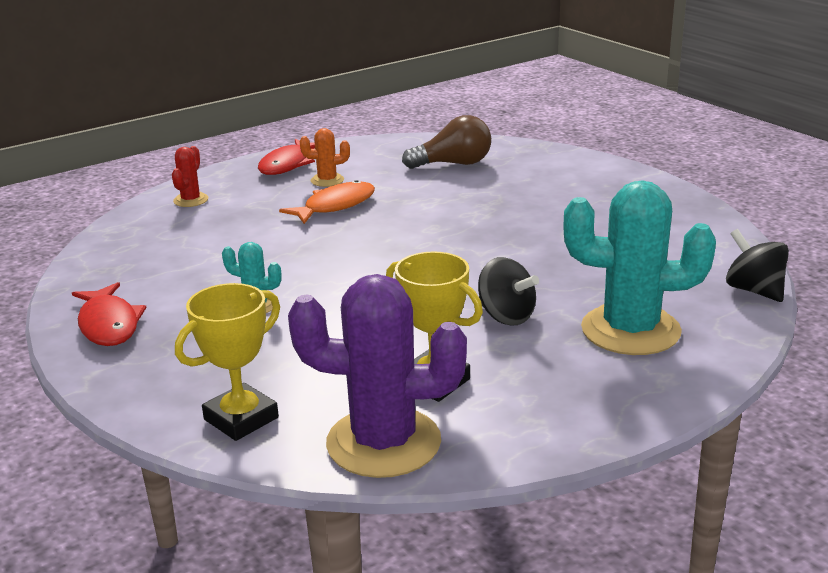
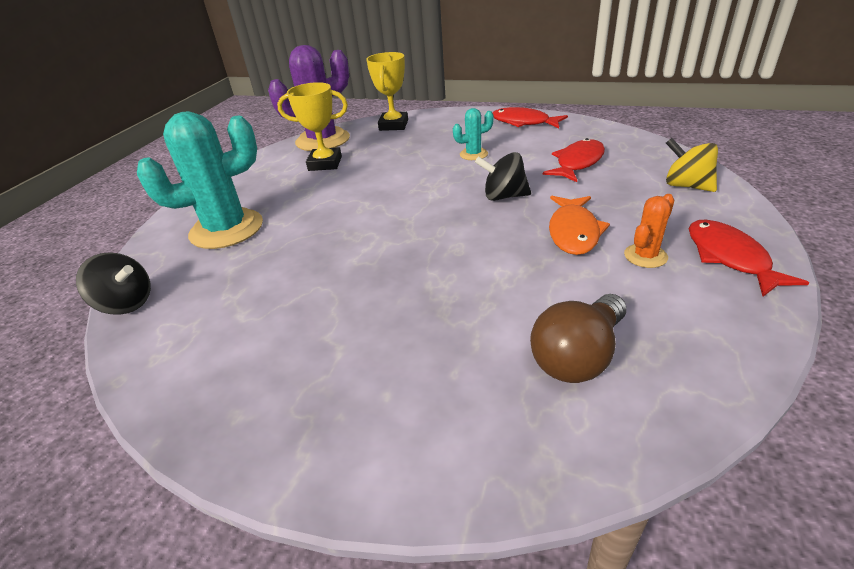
camera: 145 degrees right, 10 degrees up
(191, 200) = (686, 186): red cactus -> yellow spinning top
(201, 249) = (577, 163): none -> red fish
(506, 316) = (318, 205): black spinning top -> black spinning top (503, 196)

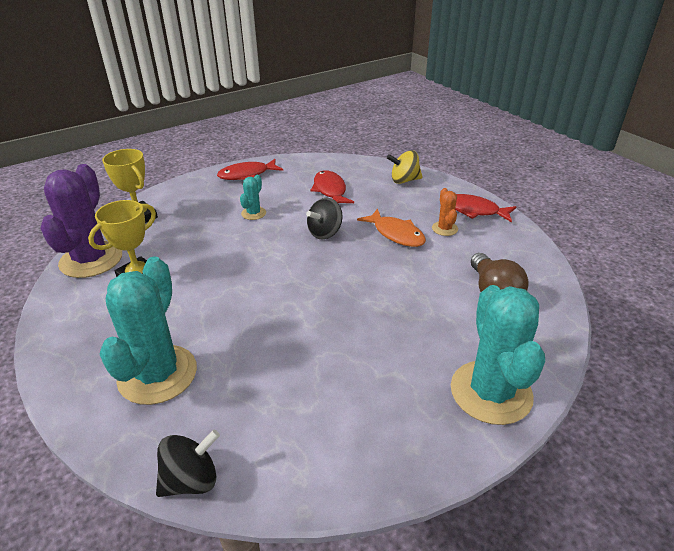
camera: 55 degrees left, 0 degrees up
(378, 443) = (491, 392): none -> turquoise cactus

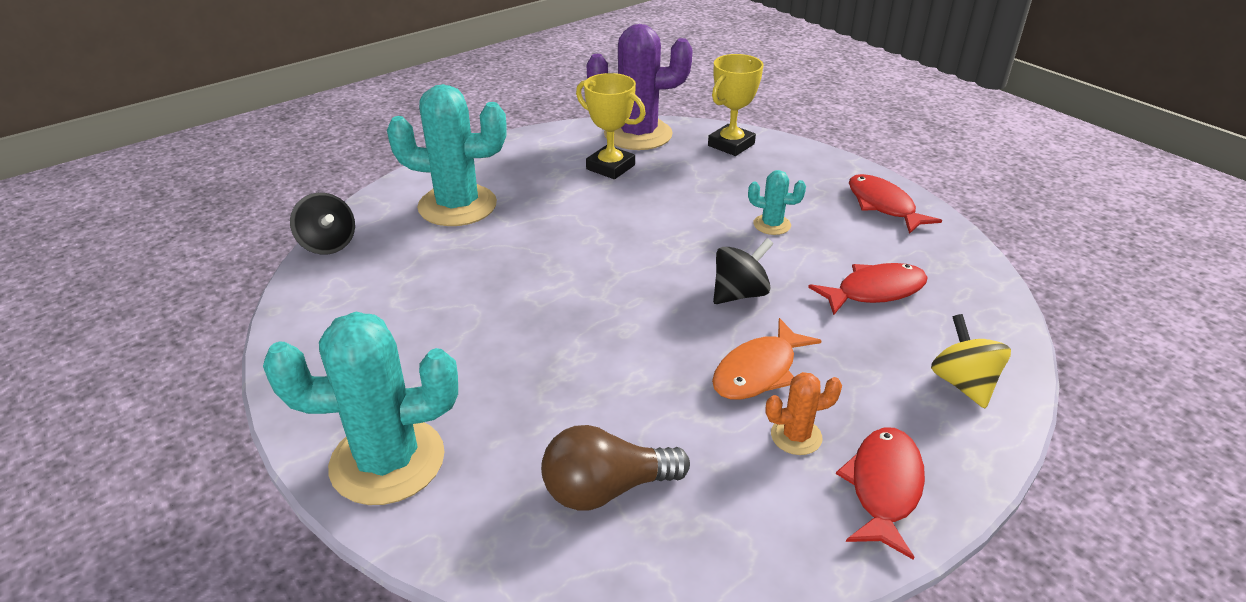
camera: 85 degrees right, 0 degrees up
(325, 233) = (739, 294): black spinning top -> black spinning top turned 105 degrees clockwise

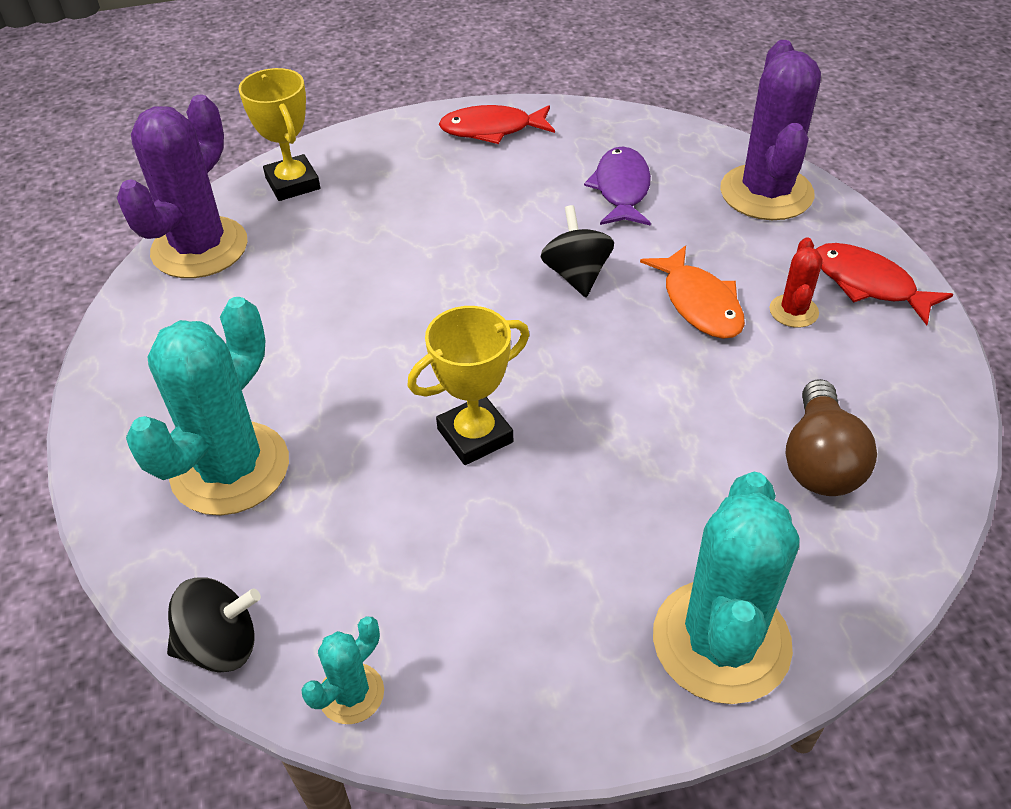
camera: 65 degrees left, 10 degrees up
(610, 167) = (257, 295): yellow trophy -> yellow trophy (475, 435)
(772, 225) = (473, 211): turquoise cactus -> turquoise cactus (351, 693)
(796, 436) = (793, 311): orange cactus -> red cactus
(874, 291) = (621, 189): red fish -> purple fish
(963, 383) = (766, 193): yellow spinning top -> purple cactus

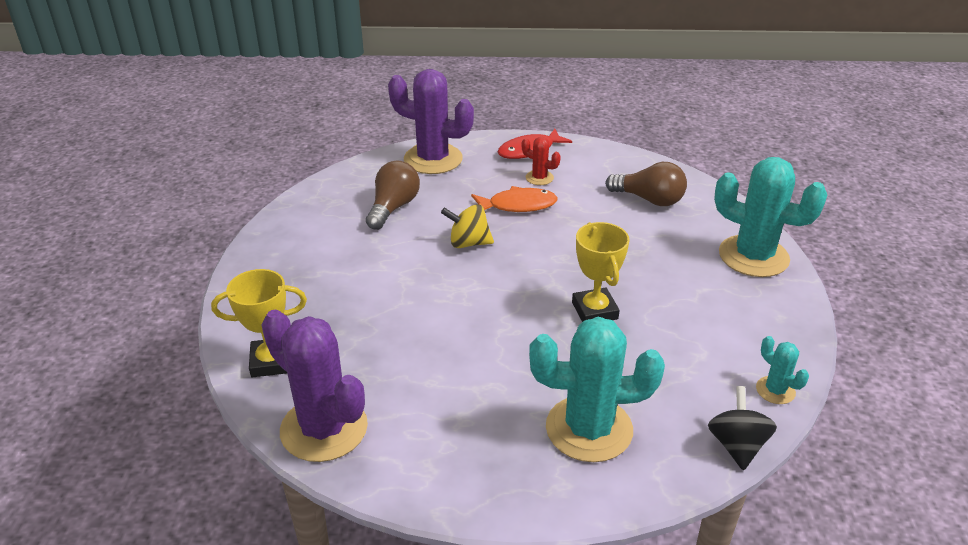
camera: 75 degrees left, 10 degrees down
(230, 468) = (589, 429): turquoise cactus -> turquoise cactus turned 45 degrees counterclockwise
(492, 130) = (282, 247): red fish -> none
(576, 275) = (468, 243): black spinning top -> yellow spinning top
(621, 189) = (393, 207): purple fish -> brown light bulb

